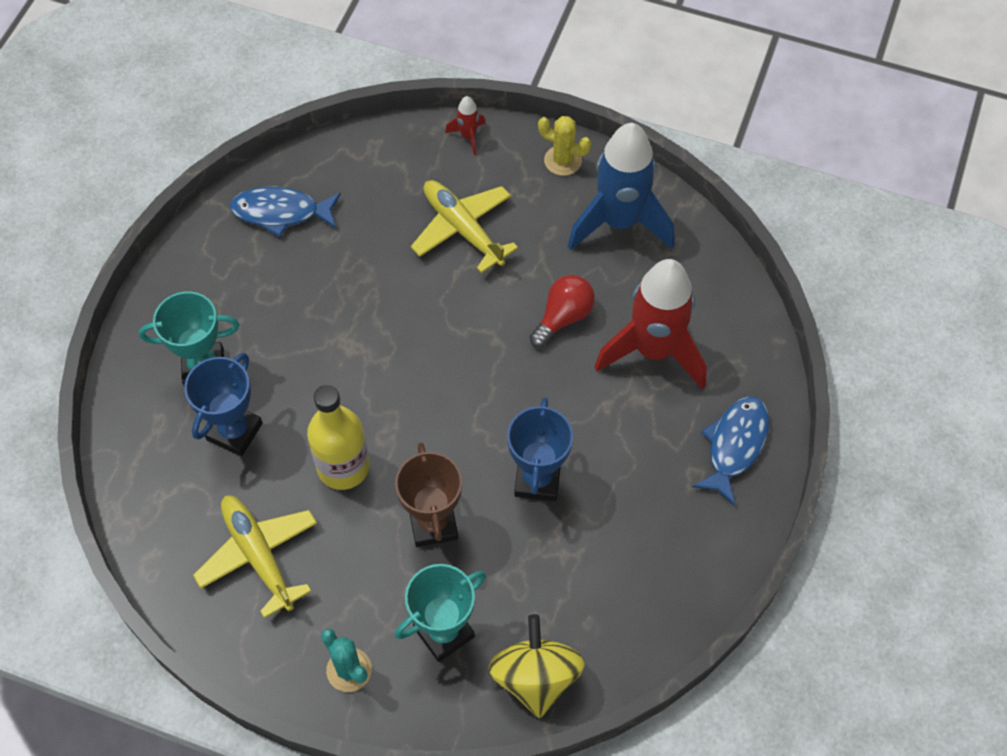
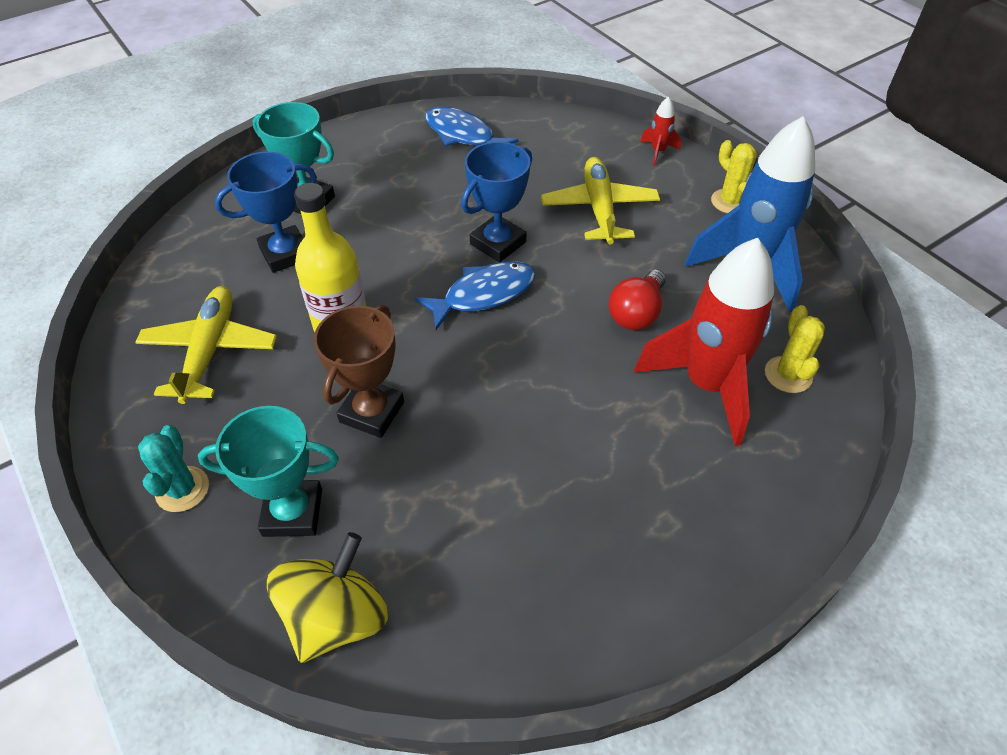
camera: 35 degrees right, 10 degrees down
(537, 480) = (499, 431): blue trophy -> blue trophy (498, 243)
(563, 317) = (636, 313): red light bulb -> red light bulb turned 135 degrees clockwise
(703, 307) = (788, 375): none -> yellow cactus
(734, 445) = (733, 519): blue fish -> blue fish (483, 294)

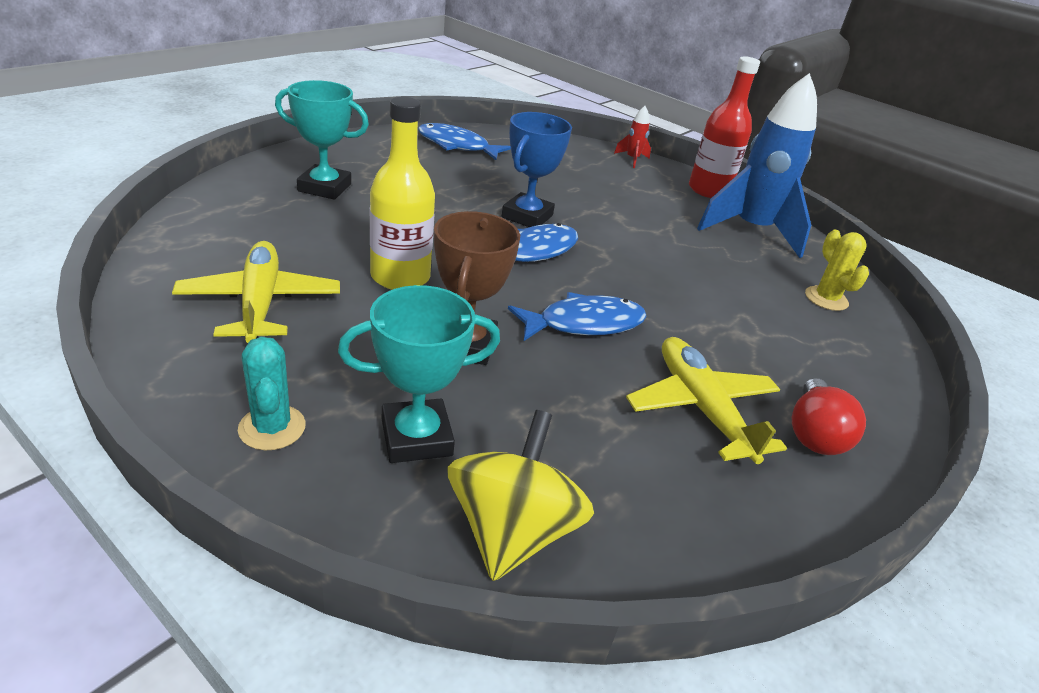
camera: 20 degrees left, 15 degrees down
(285, 254) = (316, 225): blue trophy -> none
(496, 393) = (584, 324): none -> blue fish
(599, 208) = (604, 194): yellow plane -> yellow plane (701, 408)
(636, 313) = (677, 262): red light bulb -> red light bulb (814, 434)
(706, 385) = (766, 309): red rocket -> none
(730, 202) = (708, 190): yellow cactus -> red bottle

